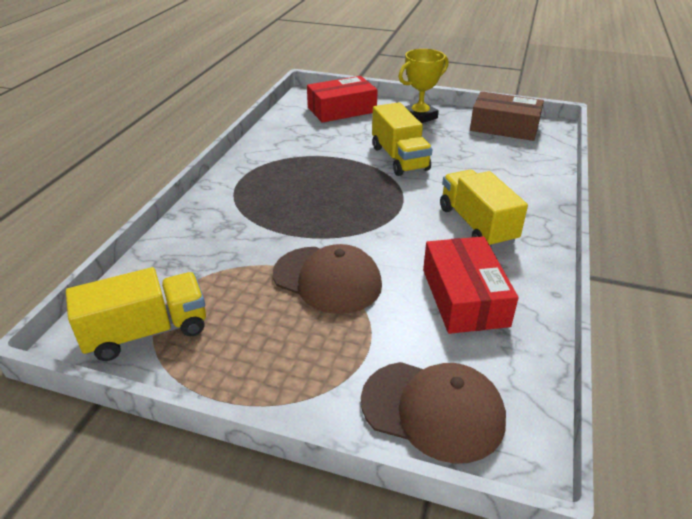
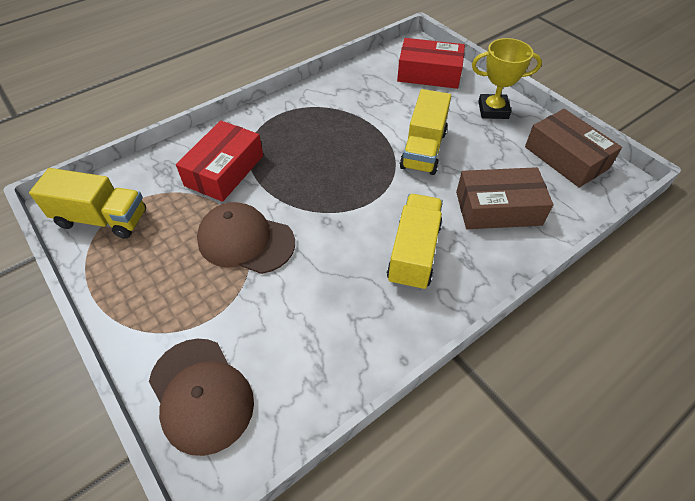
camera: 35 degrees right, 15 degrees up
(327, 279) = (245, 241): brown cap -> brown cap turned 135 degrees clockwise
(464, 297) = (326, 316): red box -> red box (224, 170)
(499, 173) = (498, 208): none -> brown box

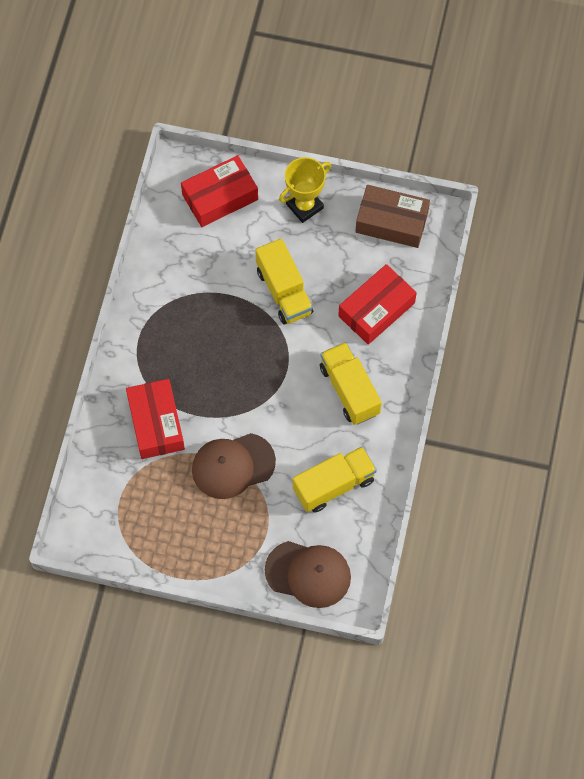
camera: 40 degrees left, 15 degrees up
(102, 219) = (115, 528): yellow truck -> yellow truck (333, 485)
(498, 208) = (376, 309): brown box -> red box

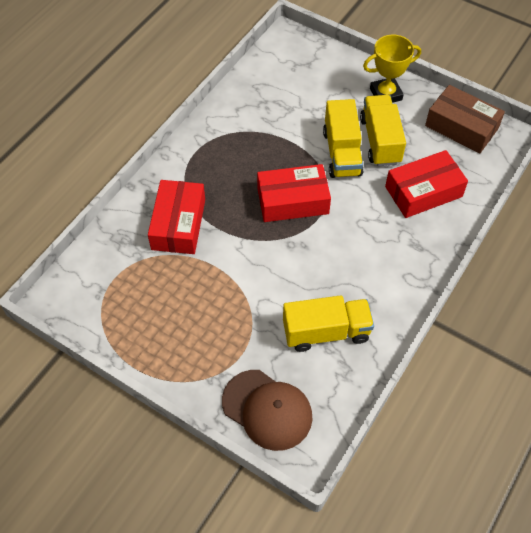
camera: 20 degrees right, 10 degrees down
(220, 197) = (313, 68): red box -> red box (293, 201)
(233, 466) = (234, 283): brown cap -> none
(349, 390) = (373, 251): yellow truck -> yellow truck (380, 141)

